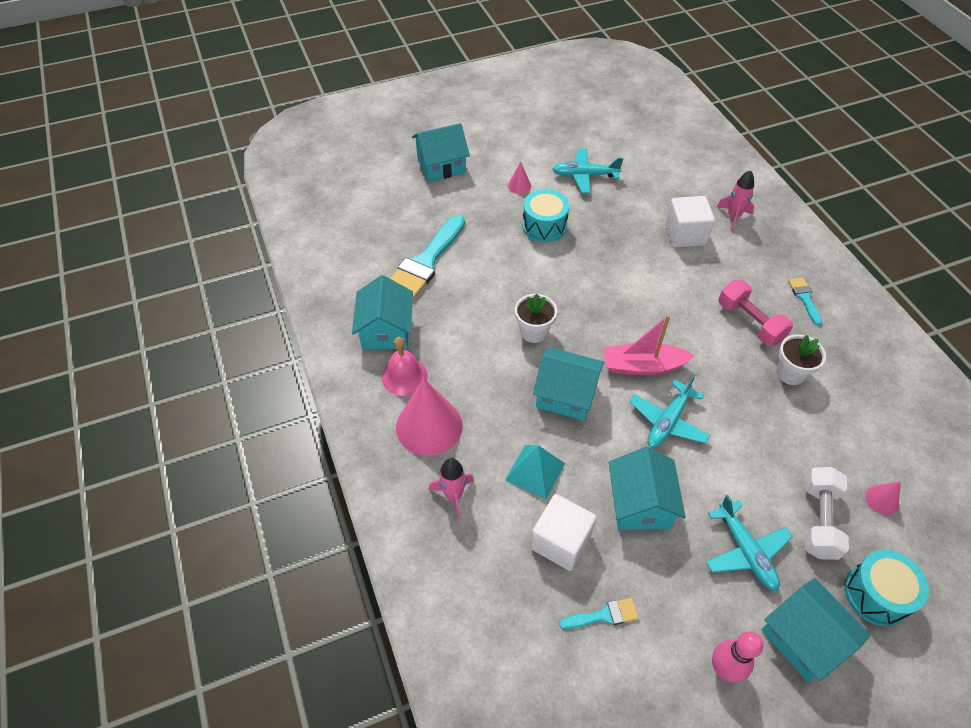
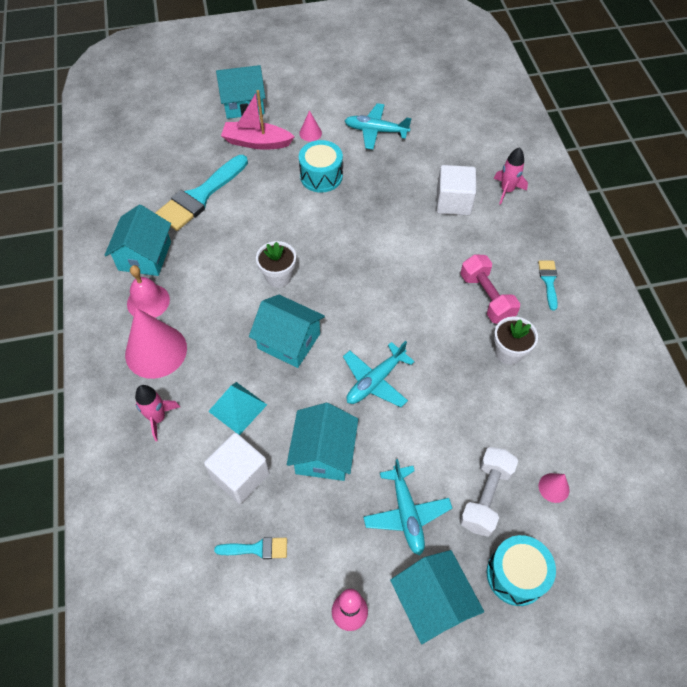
camera: 10 degrees right, 5 degrees up
(642, 366) = (369, 325): pink boat -> pink boat (256, 142)

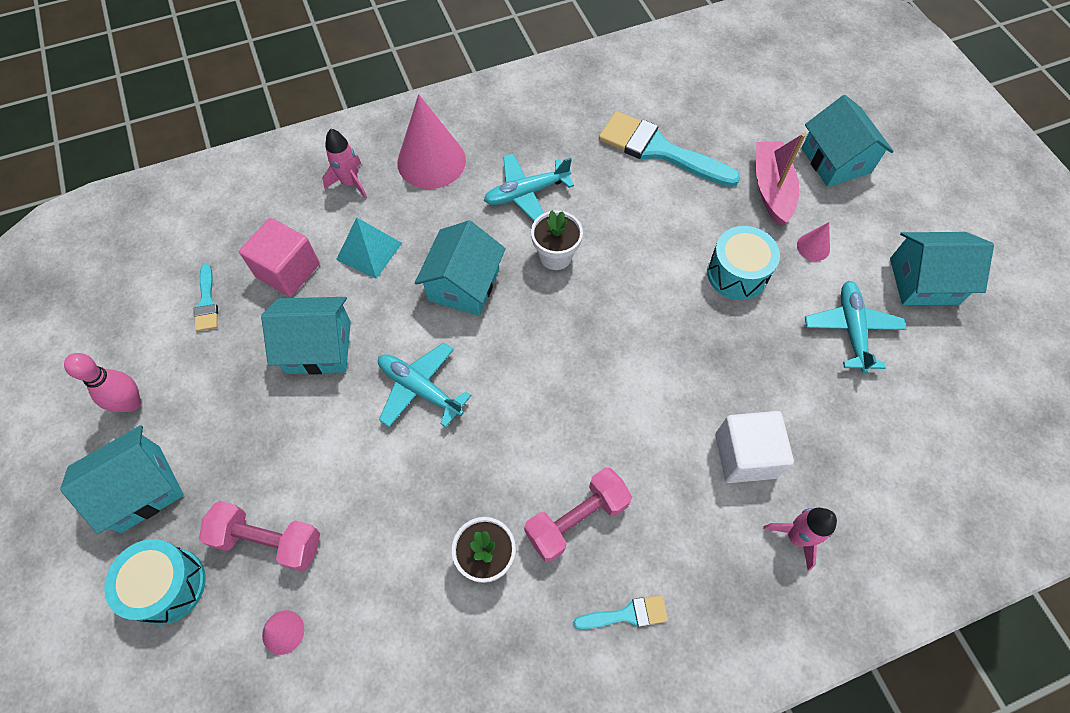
camera: 80 degrees right, 5 degrees up
(145, 256) = (556, 120): turquoise house -> turquoise house (924, 281)
(148, 301) = (494, 138): pink bell -> none
(240, 475) = (288, 270): white cube -> pink cube
(406, 513) = (246, 447): turquoise plane -> turquoise plane (526, 193)
(485, 497) = (268, 540): white dumbbell -> pink dumbbell

